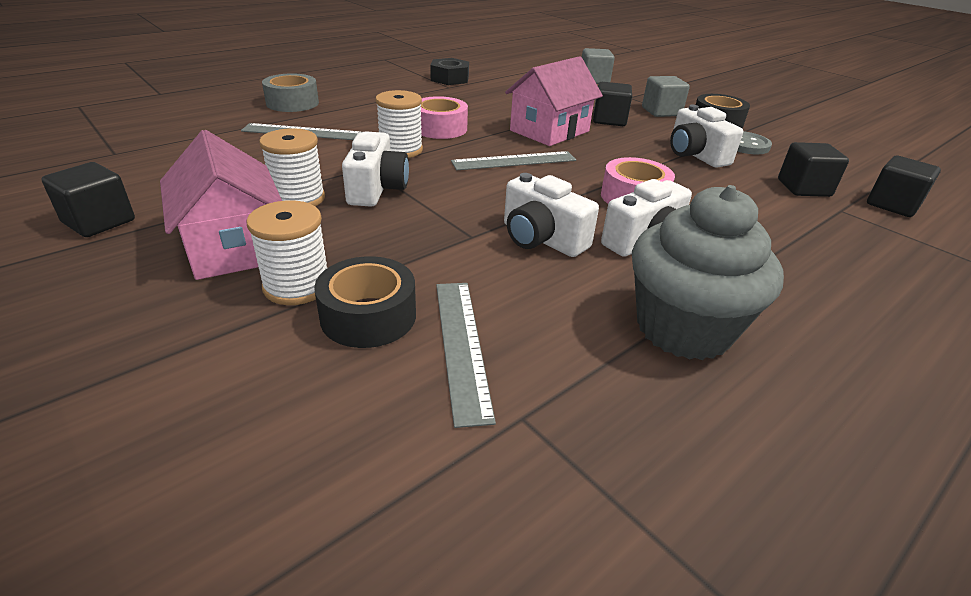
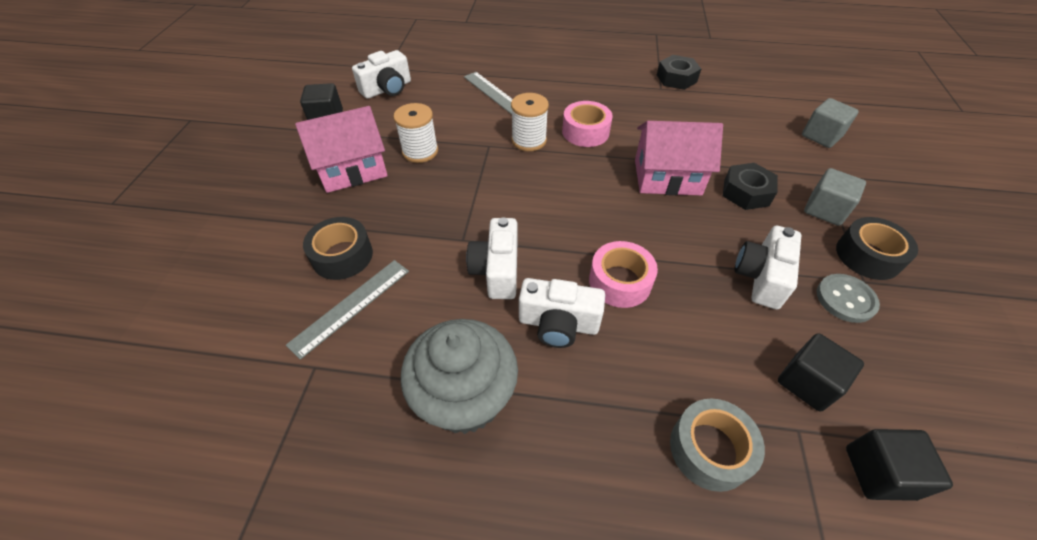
camera: 50 degrees right, 15 degrees up
(234, 246) = (352, 169): pink house -> pink house turned 45 degrees clockwise
(292, 103) = (525, 61): grey tape -> grey tape (710, 449)
(297, 286) = (342, 214): white spool -> none
(376, 189) = (467, 167): white camera -> white camera (387, 89)
(514, 161) = (588, 193): grey ruler -> none
(609, 120) = (746, 192): black cube -> black nut

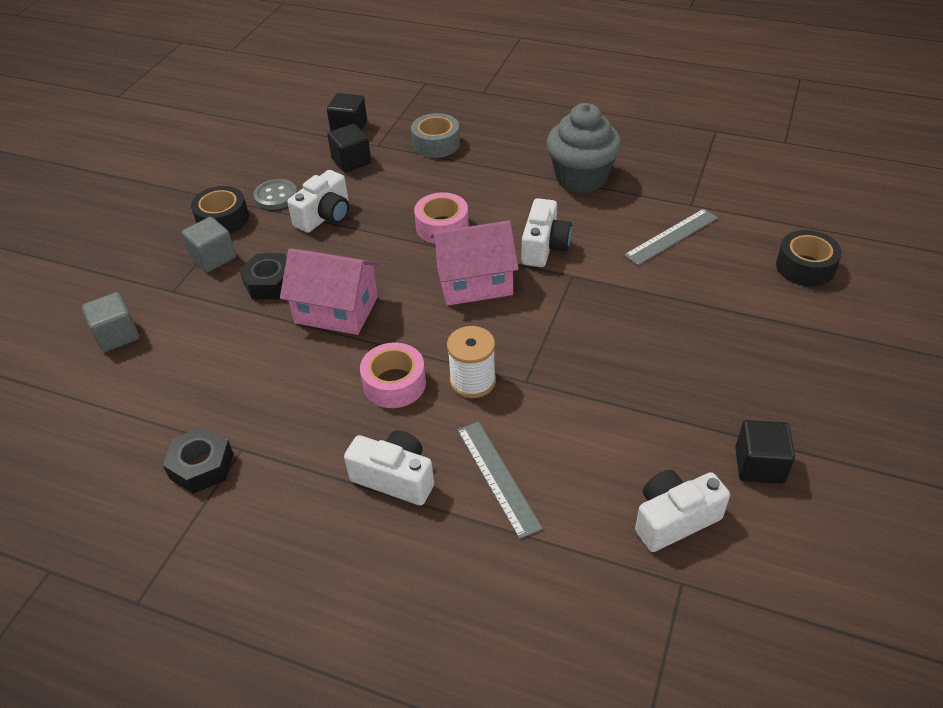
camera: 165 degrees left, 5 degrees down
(342, 256) = (688, 275): black tape -> black tape (805, 267)
(352, 169) = (700, 370): pink house -> pink house (474, 282)
(420, 151) = (616, 384): white spool -> none
(558, 324) = (504, 207): white camera -> white camera (395, 478)

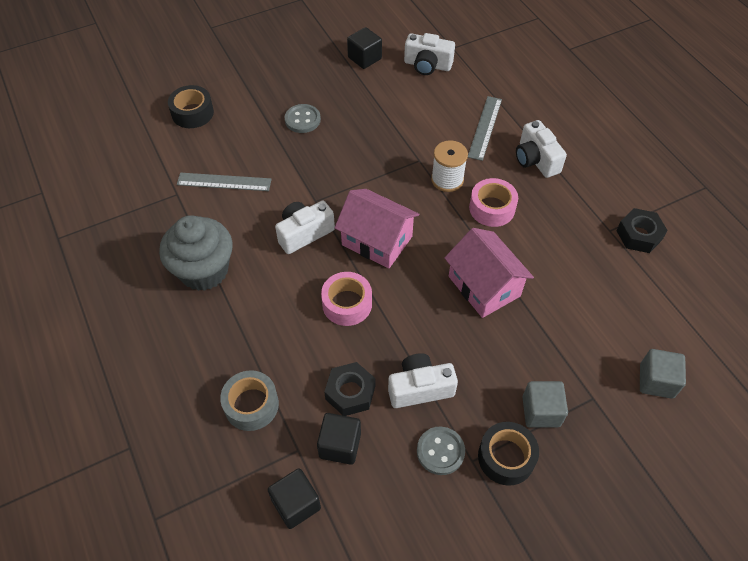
camera: 140 degrees left, 10 degrees up
(270, 283) = (513, 347): black nut -> black nut (350, 392)
(700, 336) = (302, 120): none -> grey button

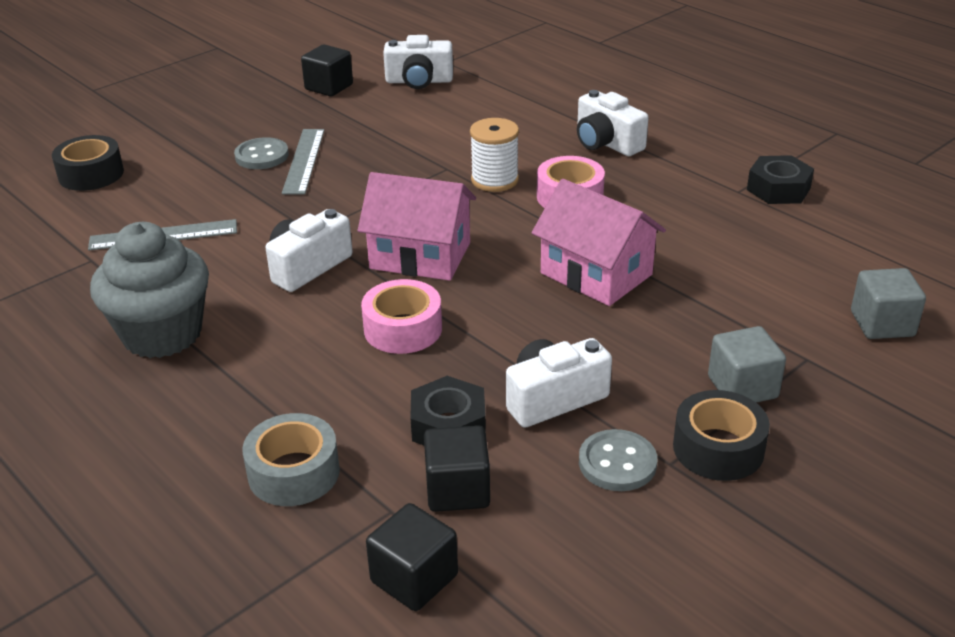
camera: 15 degrees left, 20 degrees down
(484, 127) = (523, 125): grey ruler -> grey ruler (303, 161)

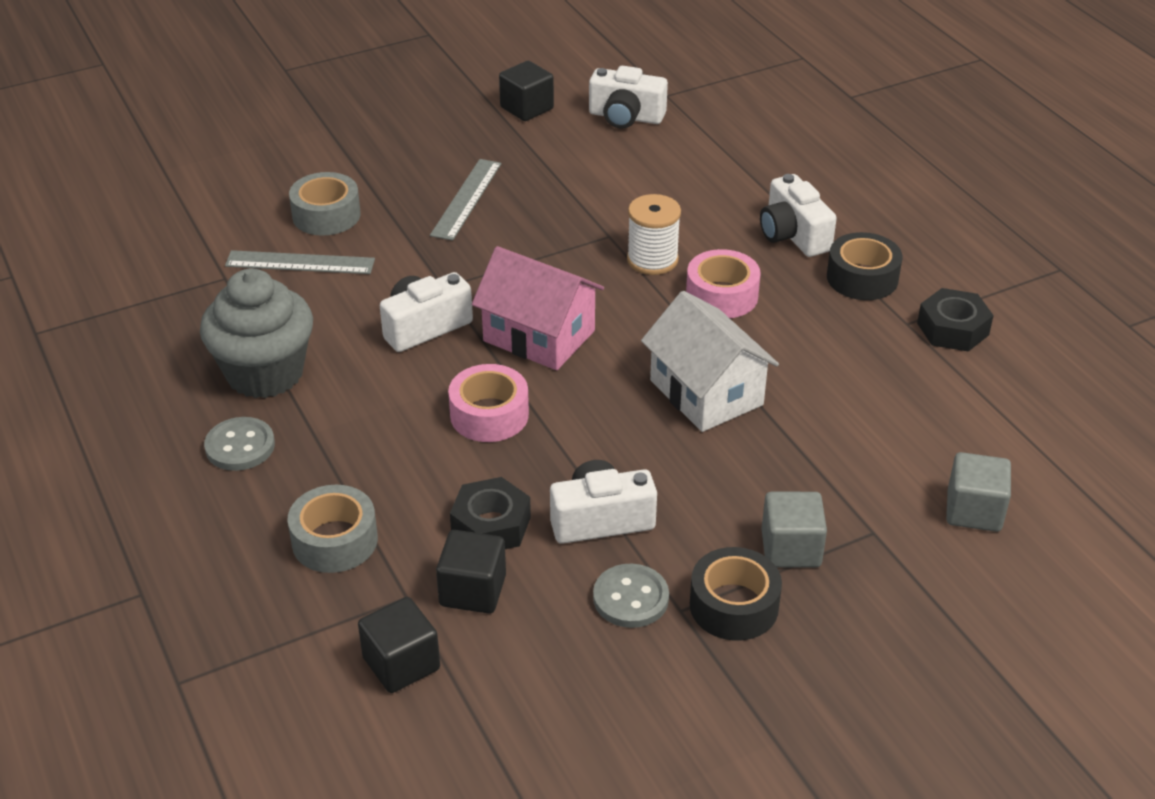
camera: 15 degrees right, 5 degrees up
(91, 174) = (253, 177): black tape -> black tape (862, 278)
(175, 193) = (326, 215): none -> grey tape
(262, 156) = (426, 185): grey button -> grey button (240, 446)
(596, 274) = (706, 392): pink house -> white house

